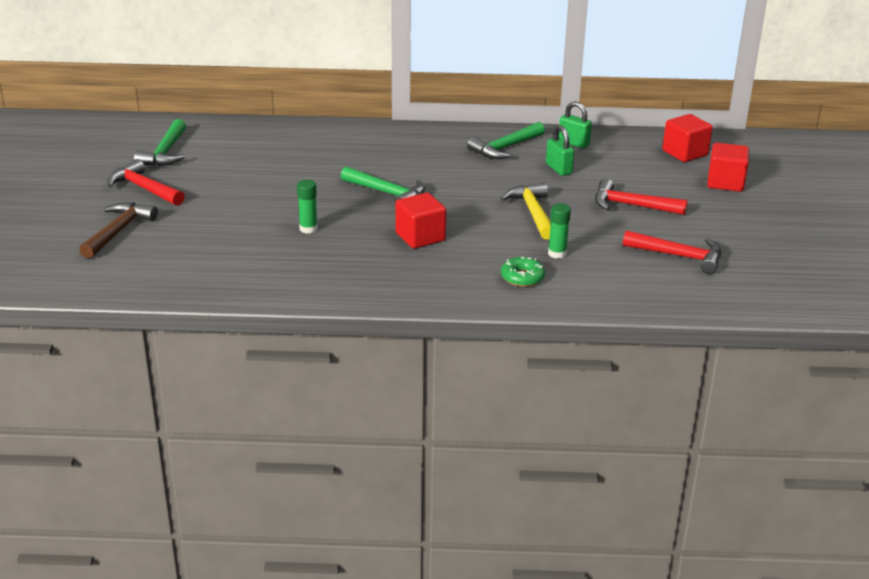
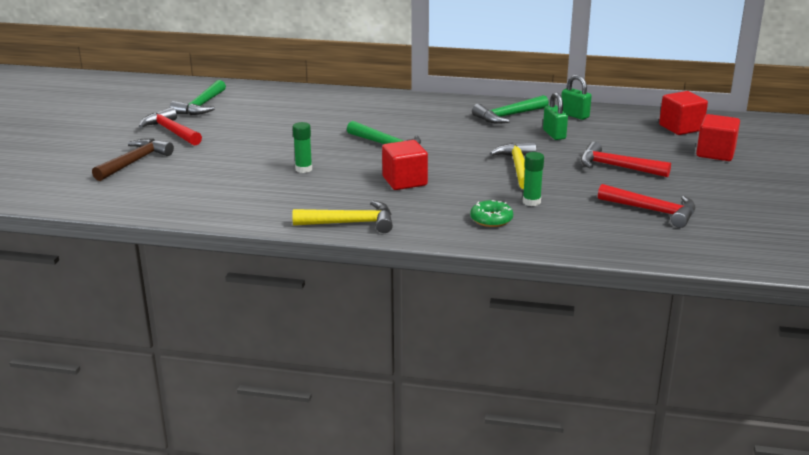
camera: 10 degrees right, 5 degrees down
(380, 292) = (351, 223): none -> yellow hammer

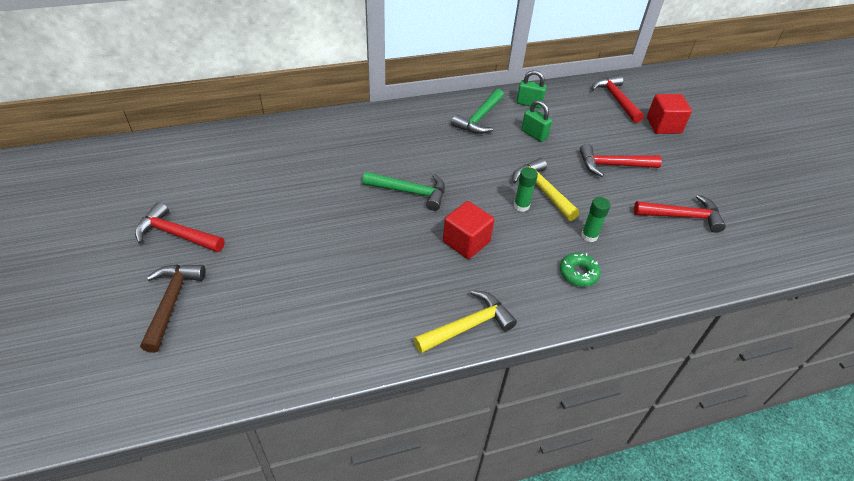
camera: 30 degrees left, 20 degrees up
(201, 106) = (179, 181): green hammer -> none
(303, 169) = (361, 254): green glue stick -> green glue stick (521, 206)
(681, 128) = (616, 99): red cube -> red hammer

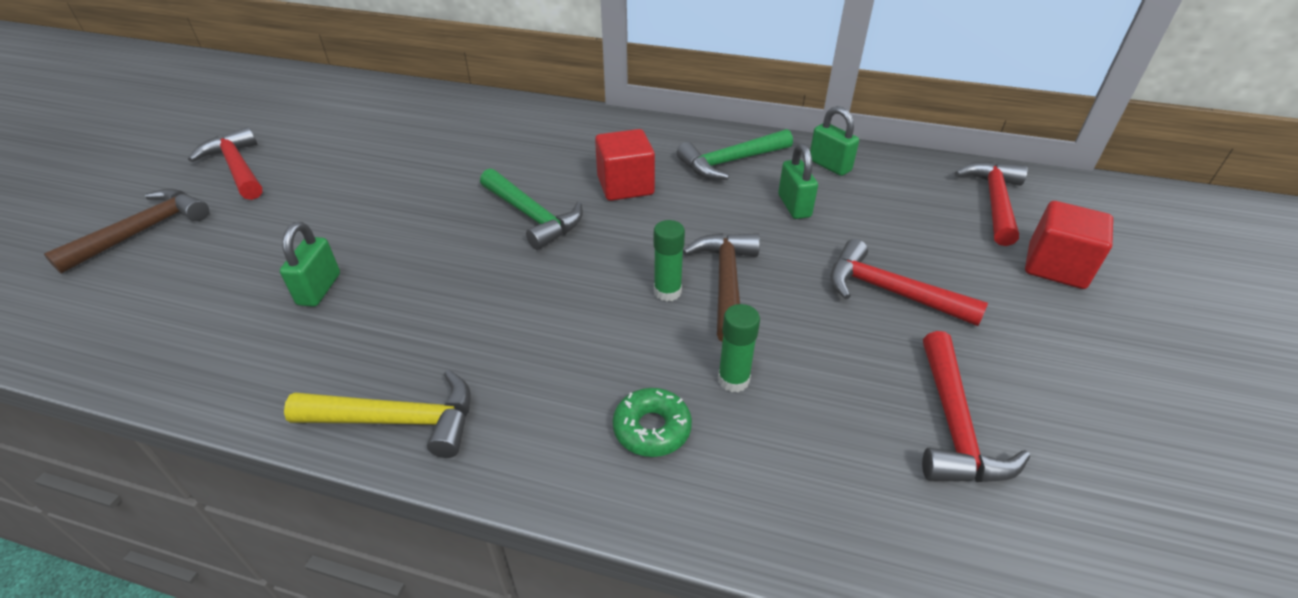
camera: 35 degrees right, 5 degrees down
(341, 284) = (319, 289): none -> green padlock
(466, 242) = (532, 306): red cube -> red cube (625, 186)
(542, 190) = (726, 283): yellow hammer -> brown hammer
(682, 216) = (954, 425): red hammer -> red hammer turned 60 degrees clockwise

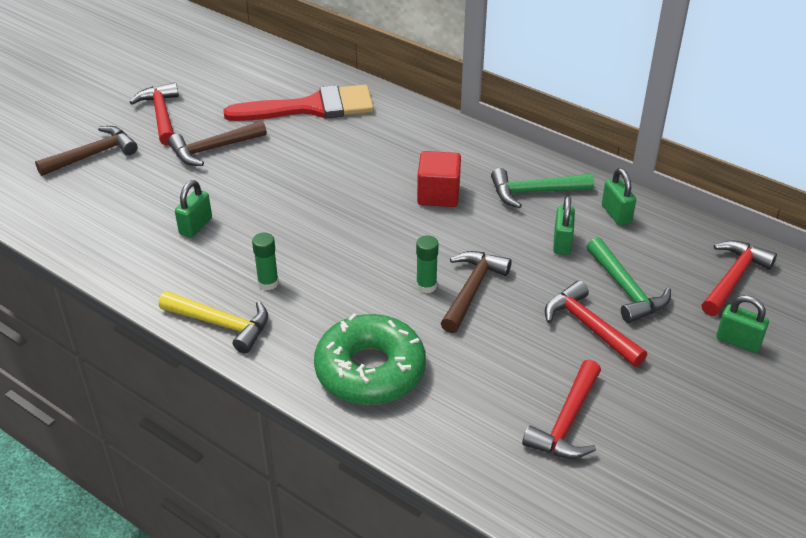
camera: 20 degrees right, 0 degrees up
(320, 192) = (213, 149): none -> brown hammer
(433, 127) = (311, 107): none -> red brush
(532, 216) = (357, 204): green hammer -> green hammer (626, 289)
(652, 429) = (370, 370): green donut -> green donut, size x2.14
(733, 380) = (438, 356): green glue stick -> green glue stick (268, 283)
(1056, 266) = (738, 341): red cube -> green padlock

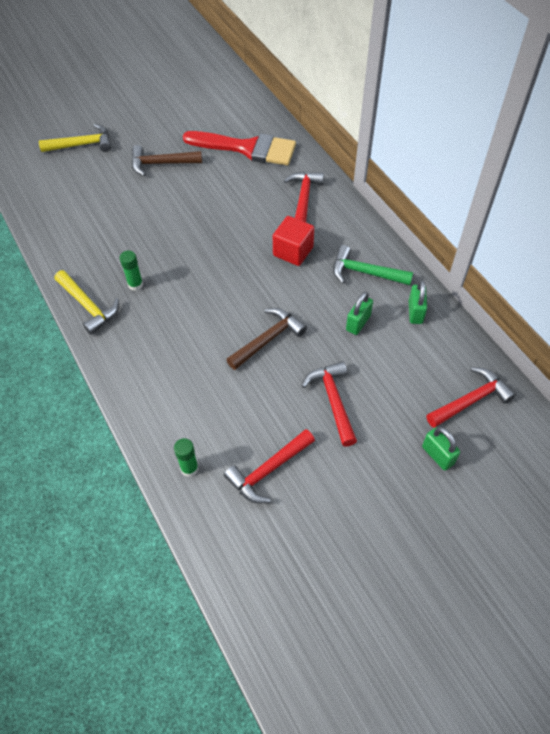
camera: 25 degrees right, 15 degrees up
(93, 155) = (82, 145): brown hammer -> yellow hammer
(161, 115) = (143, 125): red hammer -> red hammer (303, 199)
(195, 226) = (115, 223): green padlock -> none
(370, 370) = (161, 377): green donut -> none
(426, 286) = (238, 324): green glue stick -> green glue stick (189, 468)
(626, 289) = (380, 379): green hammer -> none

